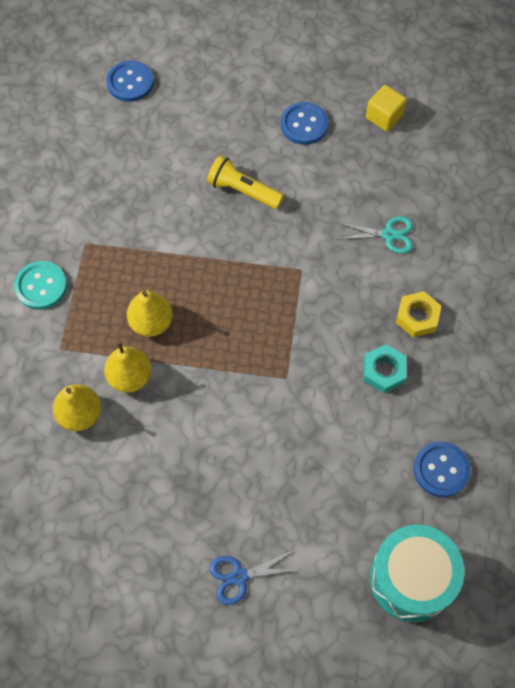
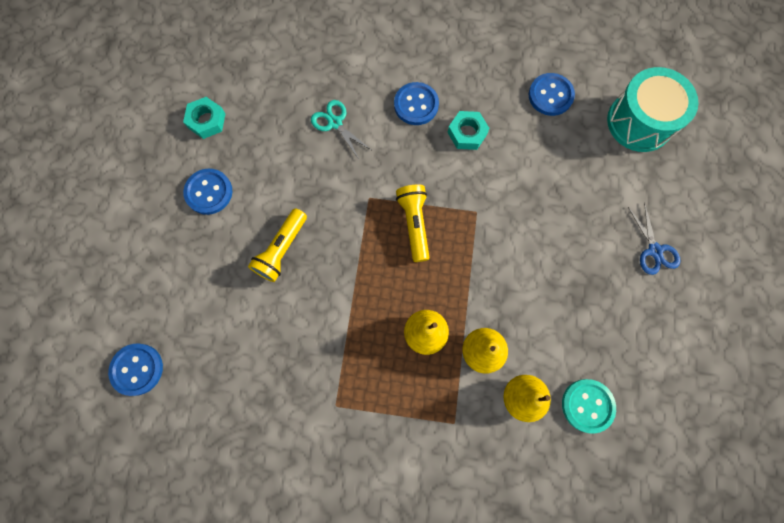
camera: 90 degrees left, 10 degrees up
(41, 286) = (385, 449): turquoise button -> turquoise button (587, 405)
(271, 313) = (414, 224): none -> yellow flashlight
(384, 117) = (207, 121): yellow cube -> turquoise nut
(389, 235) = (335, 122): turquoise scissors -> turquoise scissors turned 45 degrees counterclockwise
(417, 317) = (416, 105): yellow nut -> blue button

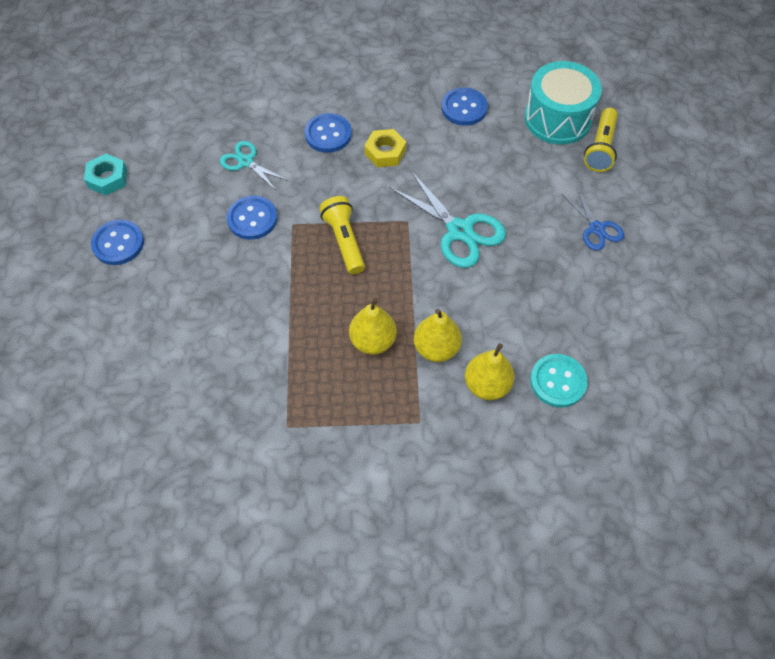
camera: 10 degrees left, 15 degrees down
(137, 369) = (57, 426): blue button -> blue button (252, 219)
(282, 250) = (205, 286): yellow flashlight -> yellow flashlight (600, 148)
(467, 133) = (385, 152): turquoise nut -> yellow nut
(523, 231) = (460, 231): none -> turquoise scissors

